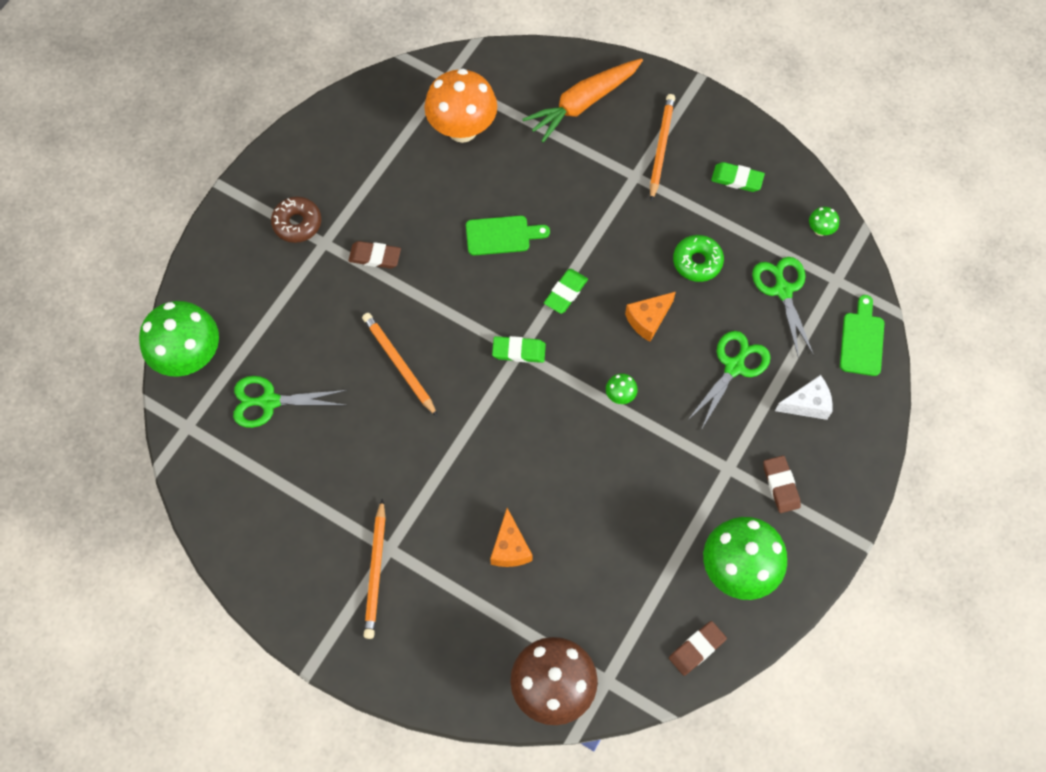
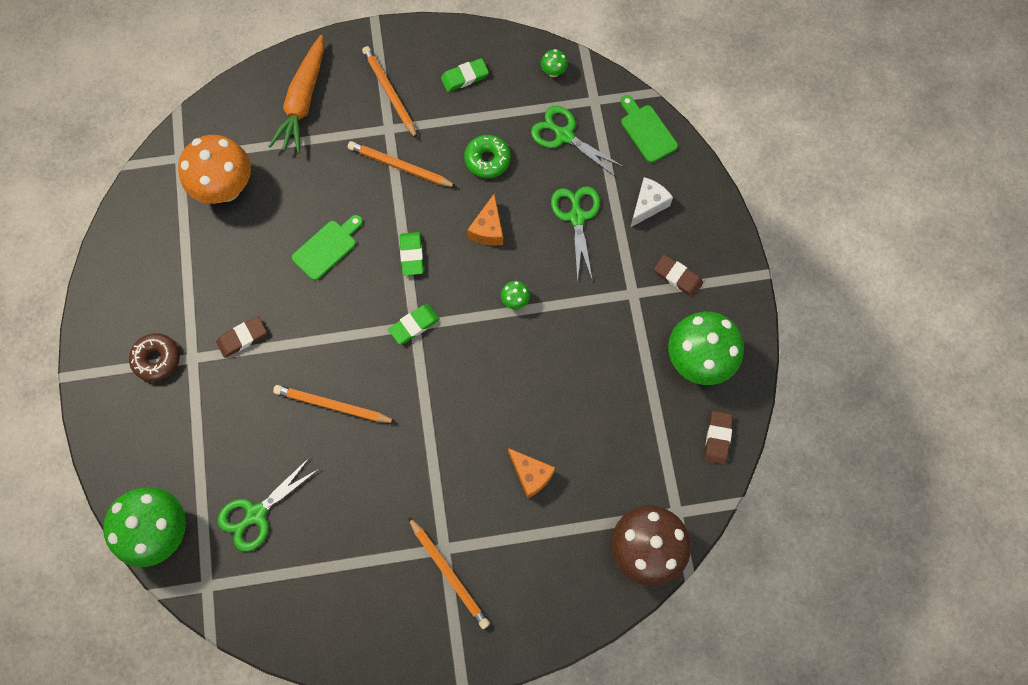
camera: 40 degrees left, 5 degrees up
(618, 214) = (400, 166): none -> orange pencil

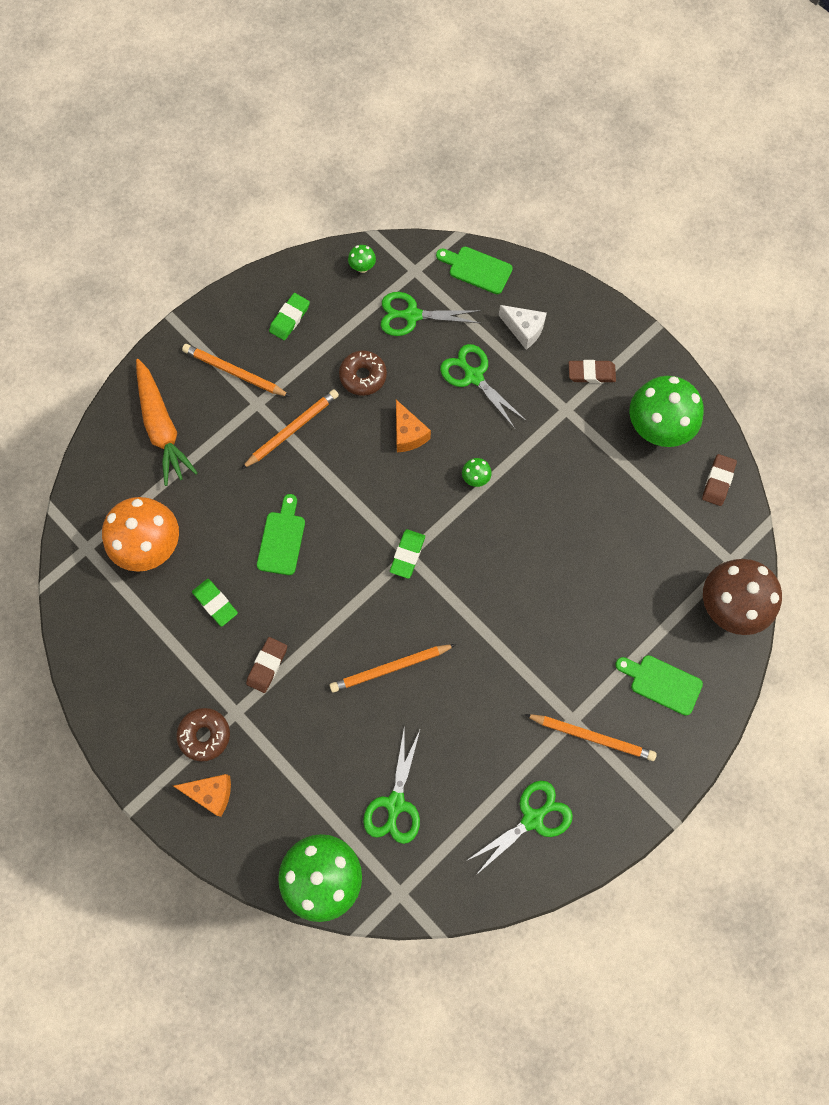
camera: 35 degrees left, 0 degrees up
(352, 604) = (533, 818): none -> green scissors
(400, 166) = (292, 429): orange pencil -> orange pencil turned 150 degrees clockwise
(412, 255) = (360, 497): green eraser -> green eraser (215, 603)
(487, 160) = (363, 376): green donut -> brown donut
(531, 475) = (596, 611): orange cheese -> orange cheese (211, 793)
(540, 571) = (662, 683): none -> green cutting board
(648, 205) = (524, 330): white cheese -> white cheese turned 120 degrees clockwise
(717, 438) = (718, 481): brown eraser -> brown eraser turned 45 degrees clockwise

